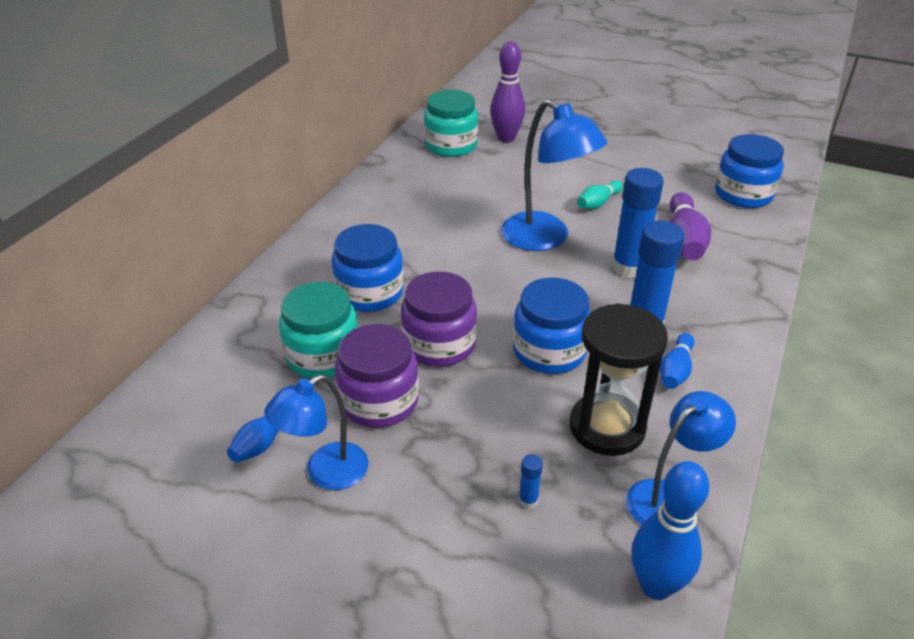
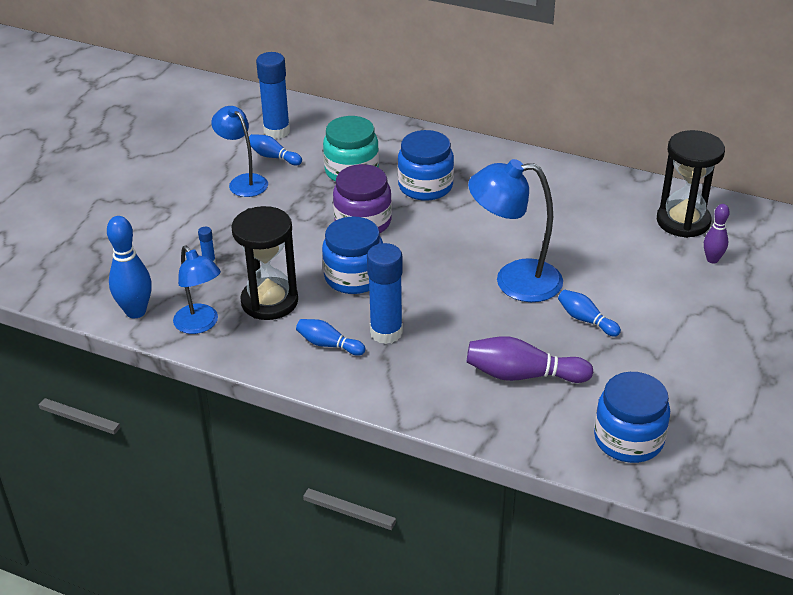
camera: 90 degrees right, 0 degrees up
(379, 401) = (304, 198): purple jar -> none
(451, 146) = (683, 221): turquoise jar -> black hourglass
(506, 138) = (712, 259): purple bowling pin -> purple bowling pin, size x0.60
(545, 239) = (514, 281): blue lamp -> blue lamp turned 45 degrees clockwise
(598, 203) = (586, 320): turquoise bowling pin -> blue bowling pin
(628, 267) = (472, 331): blue glue stick -> blue glue stick (277, 131)

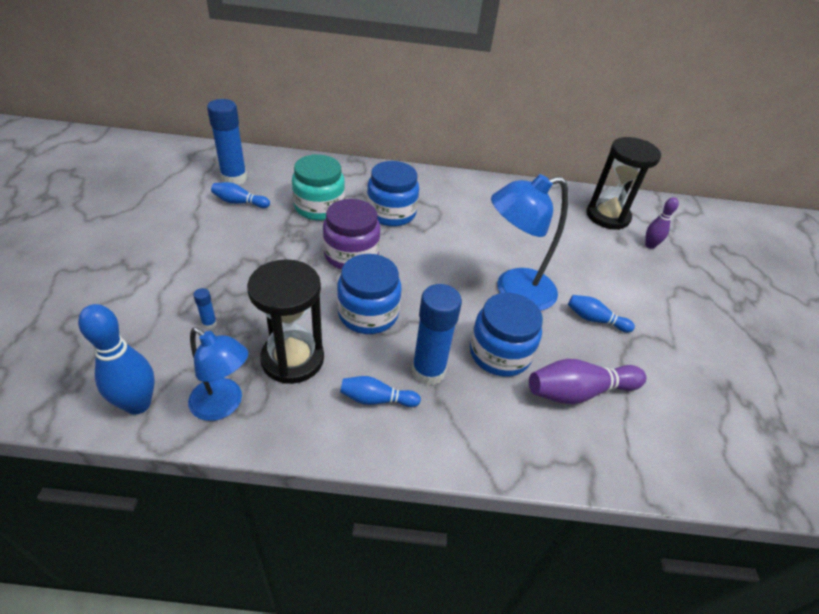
camera: 25 degrees left, 5 degrees up
(243, 182) = (218, 230): blue lamp -> none
(628, 439) = (711, 443): blue jar -> blue jar (499, 353)

